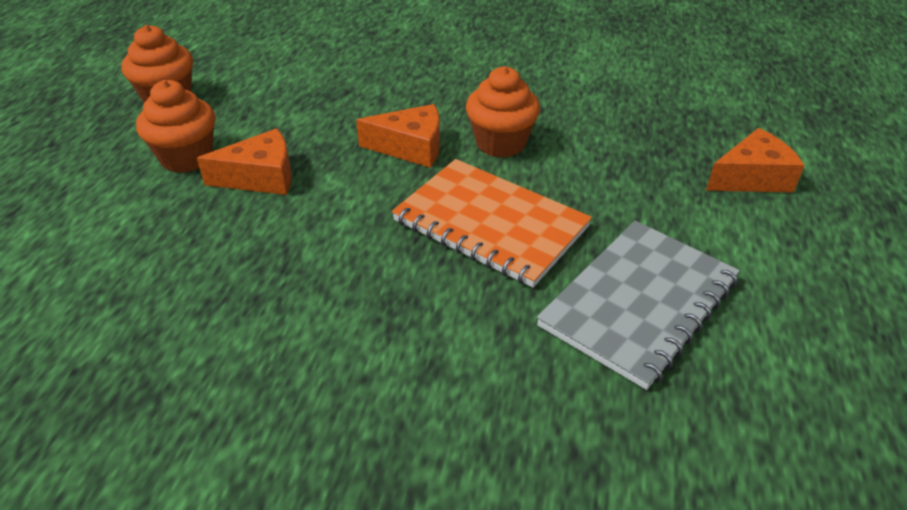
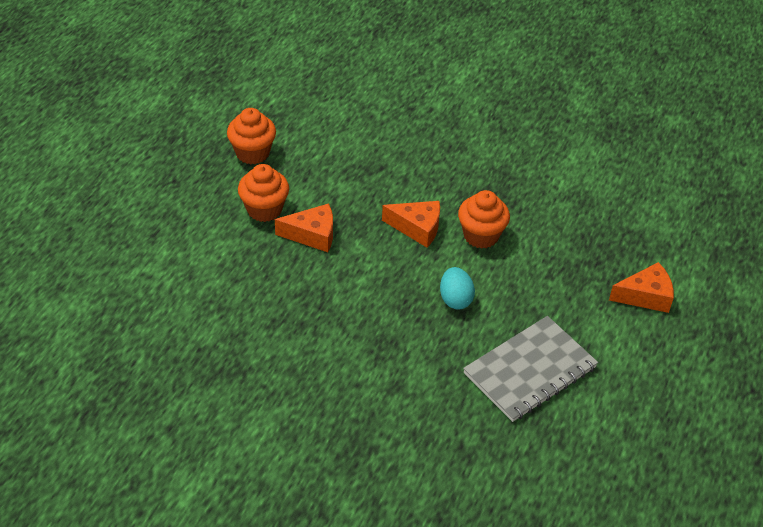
camera: 10 degrees right, 5 degrees up
(490, 224) = (455, 299): orange notebook -> turquoise egg

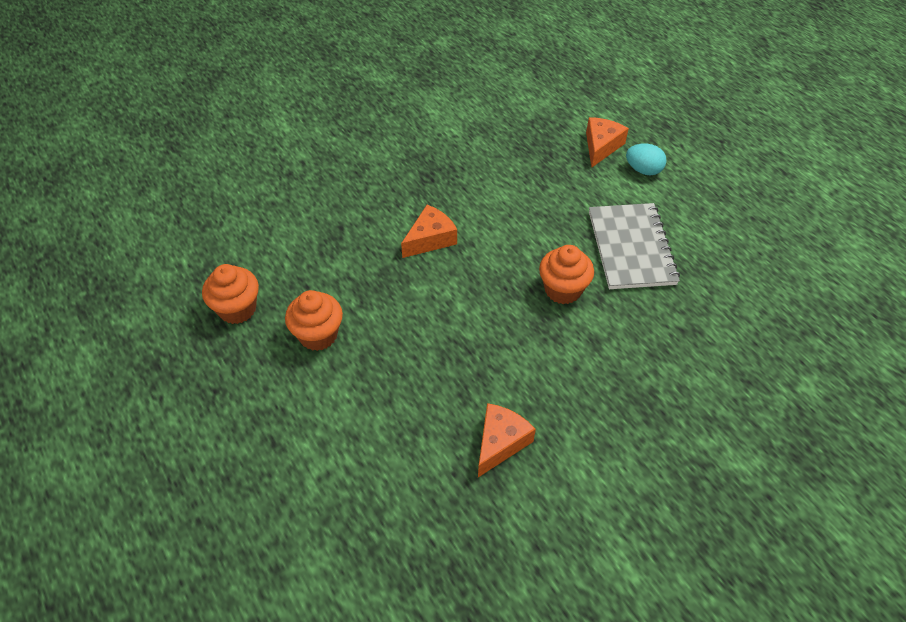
camera: 55 degrees left, 5 degrees up
(312, 235) = (379, 314): orange cheese -> orange cheese (500, 443)
(455, 299) = (527, 255): turquoise egg -> turquoise egg (643, 170)
(481, 235) = (471, 204): orange cupcake -> orange cupcake (563, 290)

